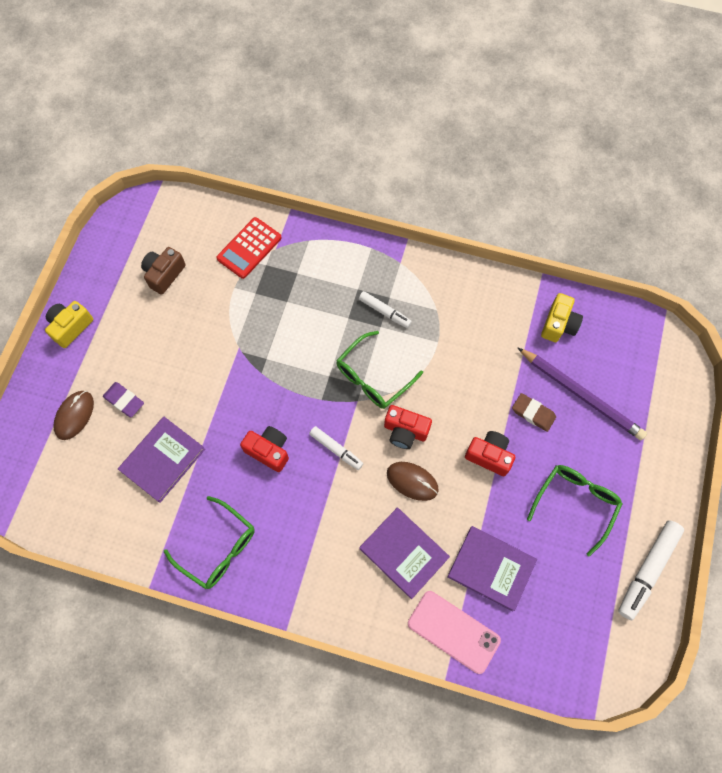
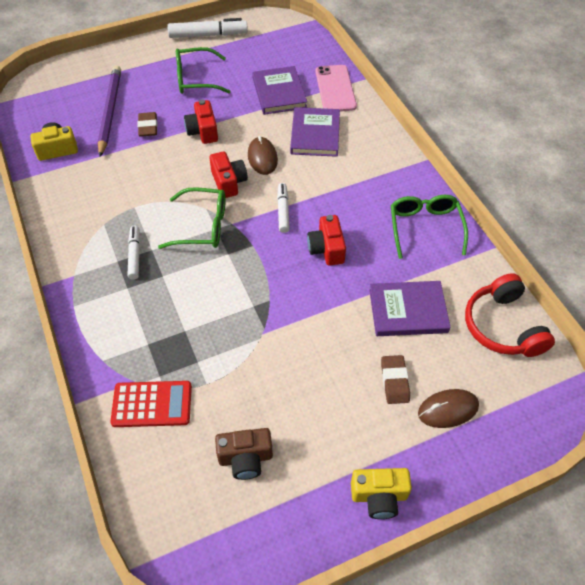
camera: 130 degrees left, 15 degrees down
(87, 515) = (502, 326): none -> red headphones
(124, 401) = (394, 381): purple eraser -> brown eraser

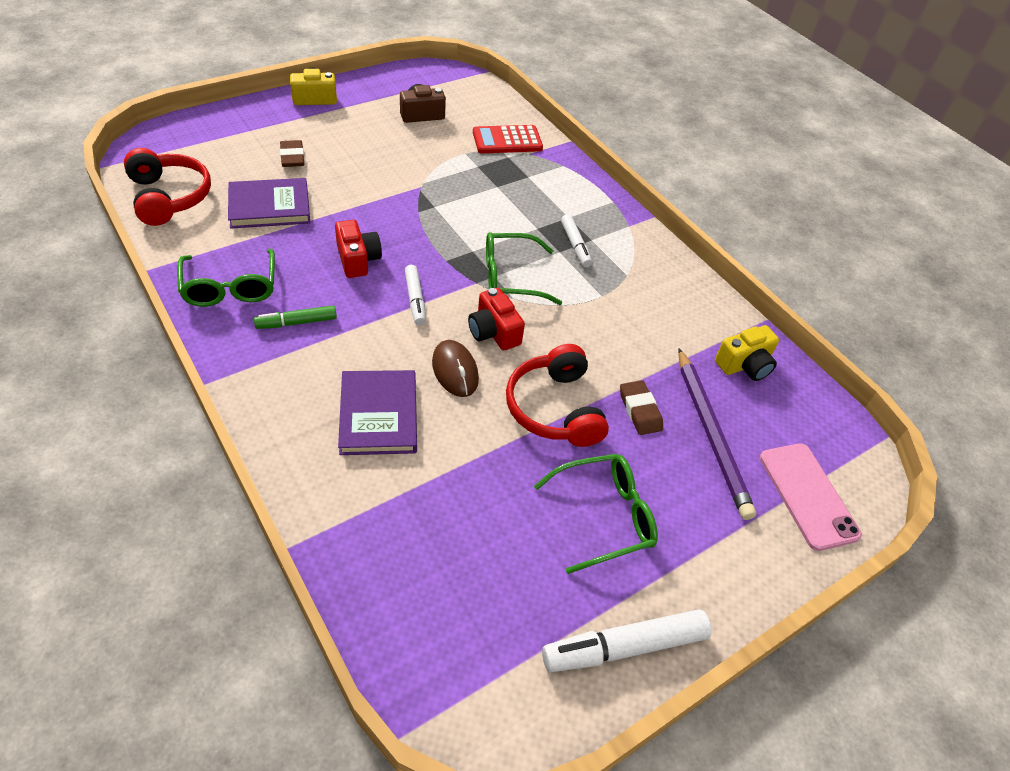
camera: 165 degrees right, 5 degrees down
(203, 131) = (554, 408): red camera -> red headphones
(279, 93) = (448, 497): purple book -> none
(335, 89) = (345, 516): pink phone -> pink phone (807, 495)
(371, 197) = (297, 322): none -> green marker
(448, 409) = (246, 141): brown mouse -> none

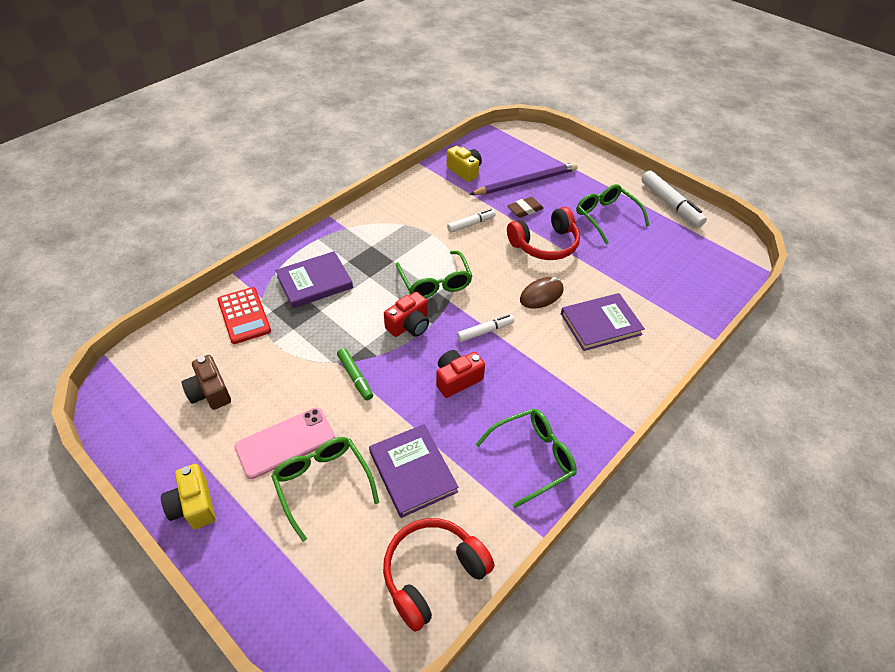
camera: 100 degrees left, 0 degrees up
(292, 157) = (322, 483): brown eraser -> green glasses
(297, 322) = (546, 396): green marker -> green marker (355, 377)
(494, 332) = (495, 282): red camera -> red camera (409, 325)
(541, 188) = (314, 282): none -> purple book
(575, 245) = (382, 253): white marker -> white marker (471, 224)
(807, 495) = (546, 150): pink phone -> pink phone (285, 443)

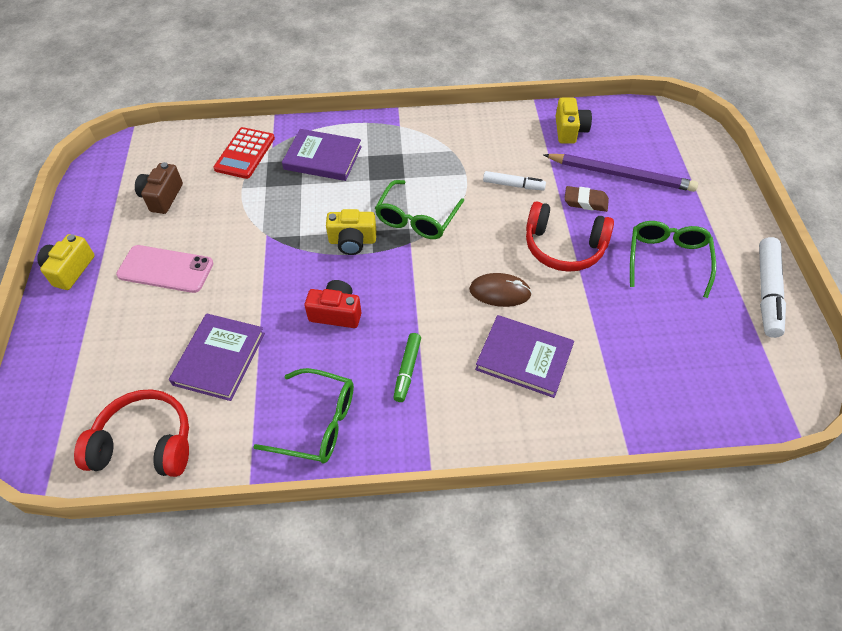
camera: 45 degrees right, 5 degrees up
(322, 483) = (154, 317): green glasses -> none
(355, 377) = (264, 255): green marker -> green marker (407, 370)
(409, 325) = (352, 241): red camera -> yellow camera
(485, 331) = (408, 289): white marker -> none

